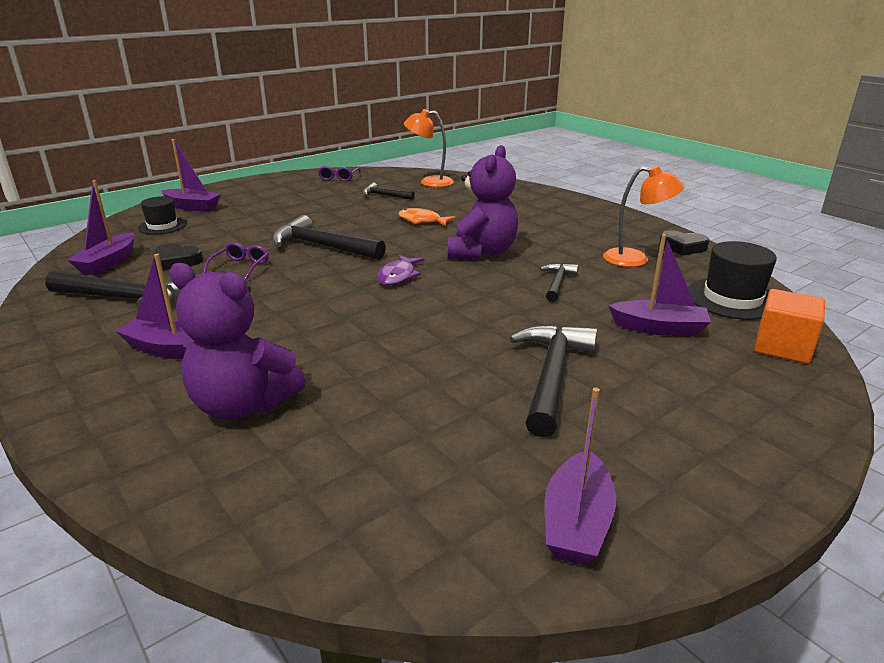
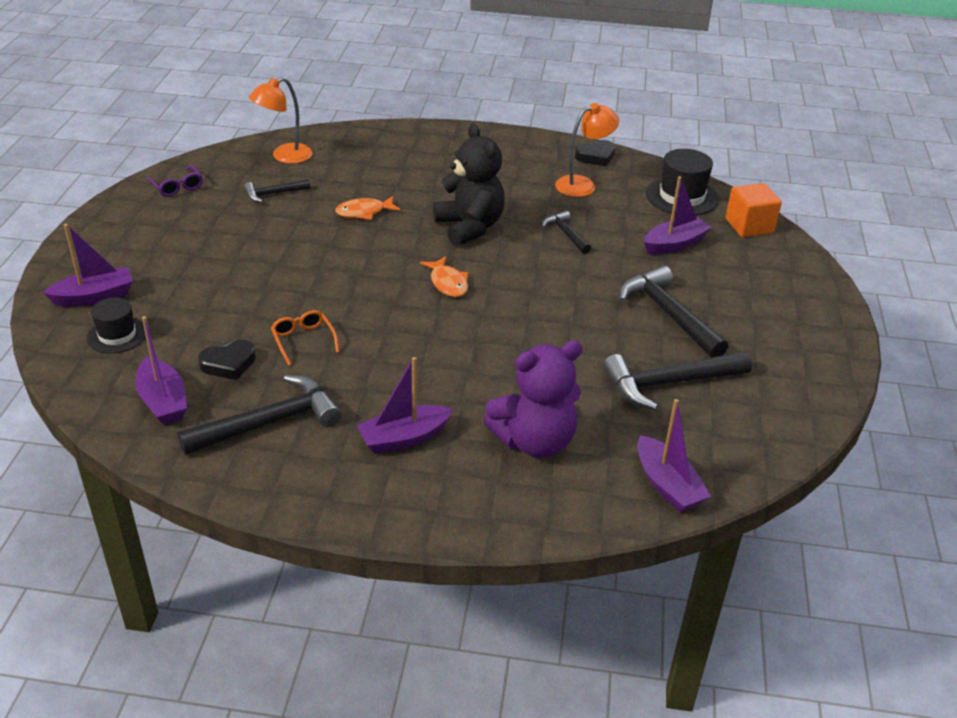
camera: 45 degrees left, 10 degrees up
(240, 267) = (303, 340): purple glasses -> orange glasses
(322, 246) = (331, 283): black hammer -> black hammer (669, 383)
(398, 276) = (448, 283): purple fish -> orange fish
(482, 252) = (469, 227): purple teddy bear -> black teddy bear
(576, 522) = (793, 394): purple boat -> purple boat (667, 485)

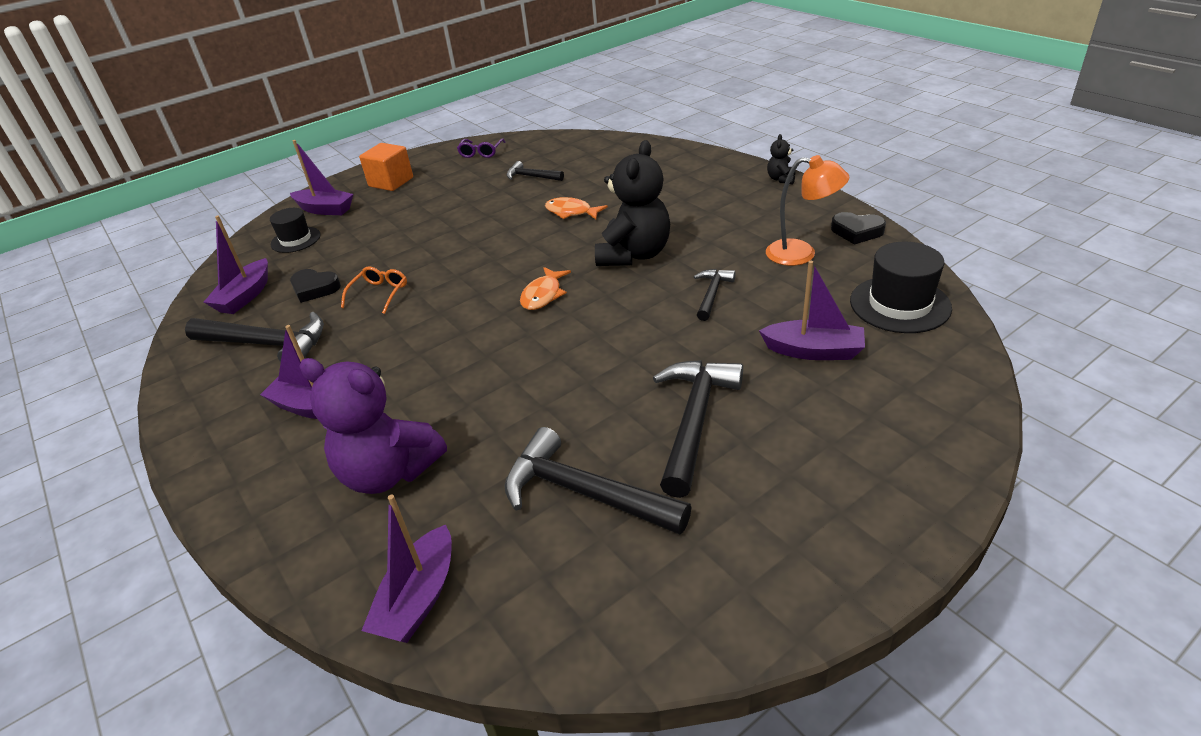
camera: 50 degrees right, 0 degrees up
(284, 156) = (581, 151): orange lamp -> none
(492, 132) = (781, 179): none -> black teddy bear
(749, 226) = (942, 369): orange cube -> orange cube (391, 182)

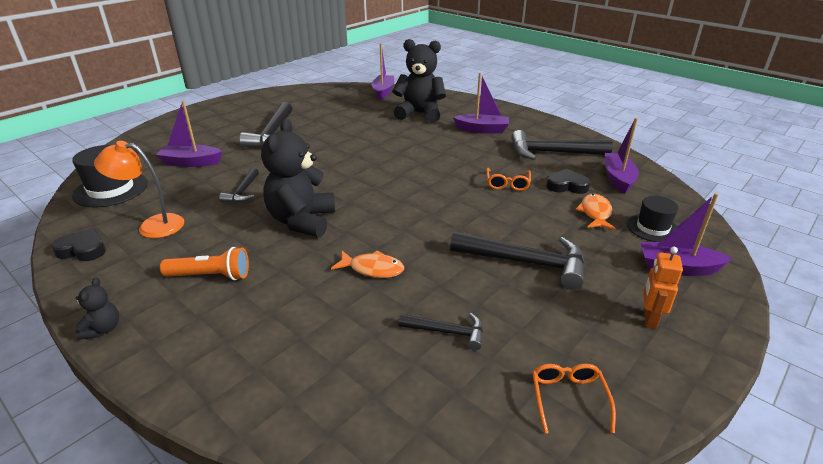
camera: 165 degrees right, 5 degrees down
(388, 472) = (420, 114): purple teddy bear -> black teddy bear
(391, 182) = (649, 319): orange cube -> orange robot
(481, 152) = (568, 398): purple glasses -> orange glasses
(543, 295) = (374, 187): orange fish -> orange fish (595, 213)
(584, 493) = (326, 113): black hammer -> black hammer (526, 262)
(713, 209) = (211, 276): none -> orange flashlight

